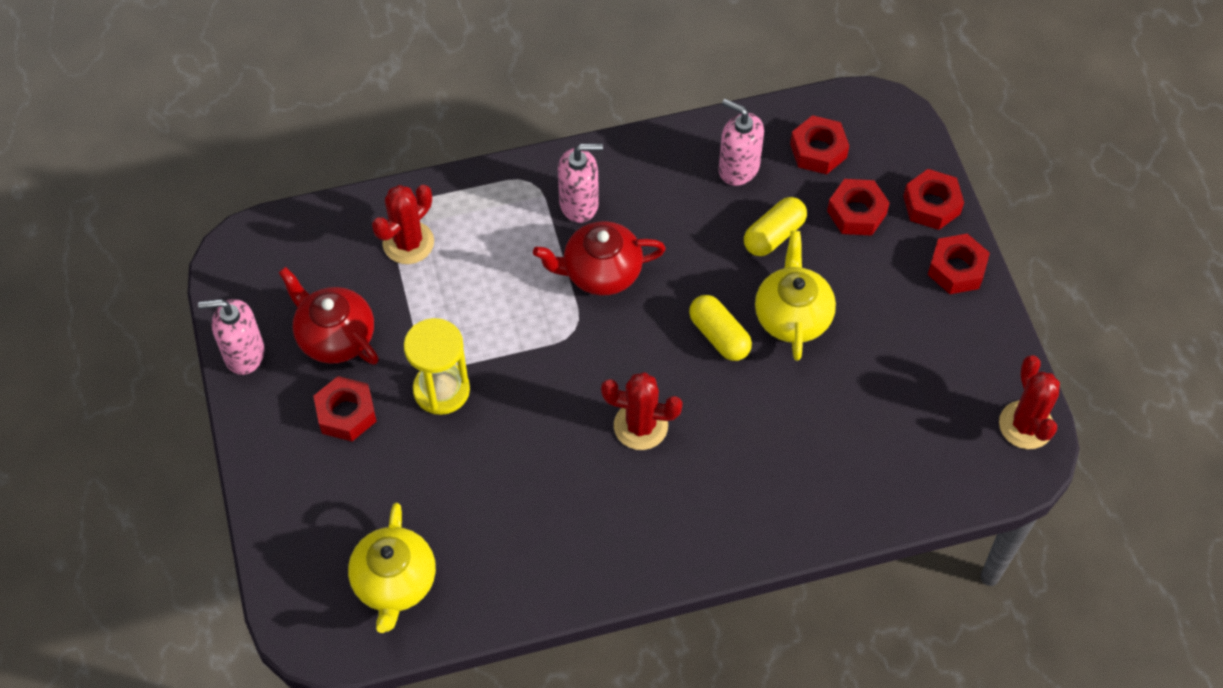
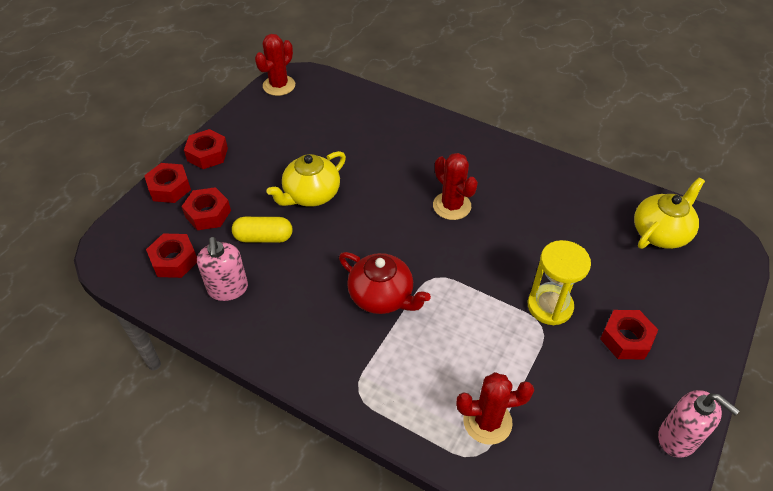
camera: 135 degrees left, 10 degrees down
(335, 336) = (597, 396): red teapot -> none
(579, 204) = (345, 349): pink soap dispenser -> none
(719, 336) = (359, 214): yellow capsule -> none

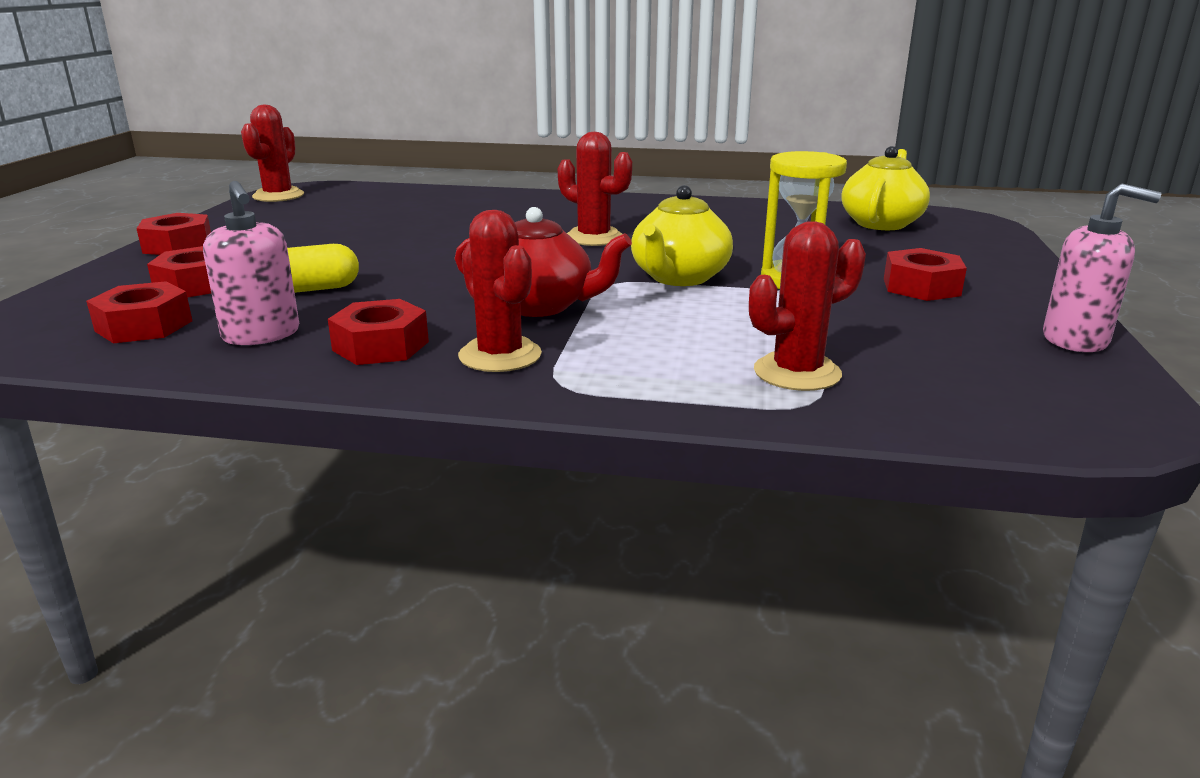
camera: 20 degrees left, 25 degrees down
(169, 188) = (115, 274): red nut -> red nut (381, 346)
(311, 195) = (372, 253): yellow teapot -> yellow teapot (679, 278)
(339, 351) = (500, 355): none -> red cactus

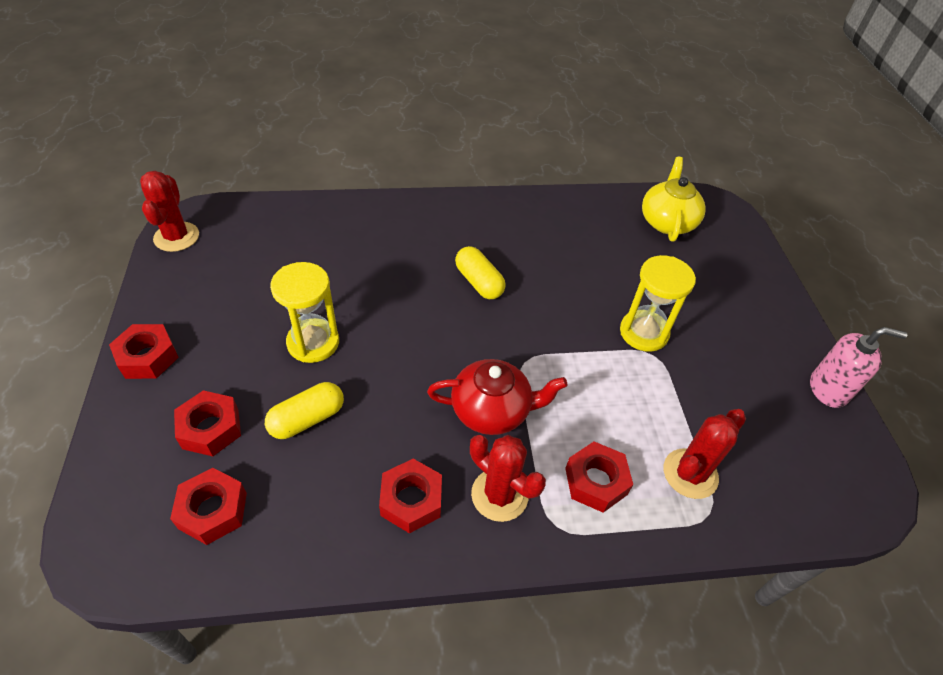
camera: 20 degrees left, 25 degrees up
(261, 335) = (314, 503): pink soap dispenser -> none
(361, 253) = (313, 342): none -> yellow hourglass
(594, 238) = (479, 282): red cactus -> yellow capsule
(679, 278) = (566, 343): yellow teapot -> none
(921, 287) = (723, 328): red nut -> red nut (596, 481)

